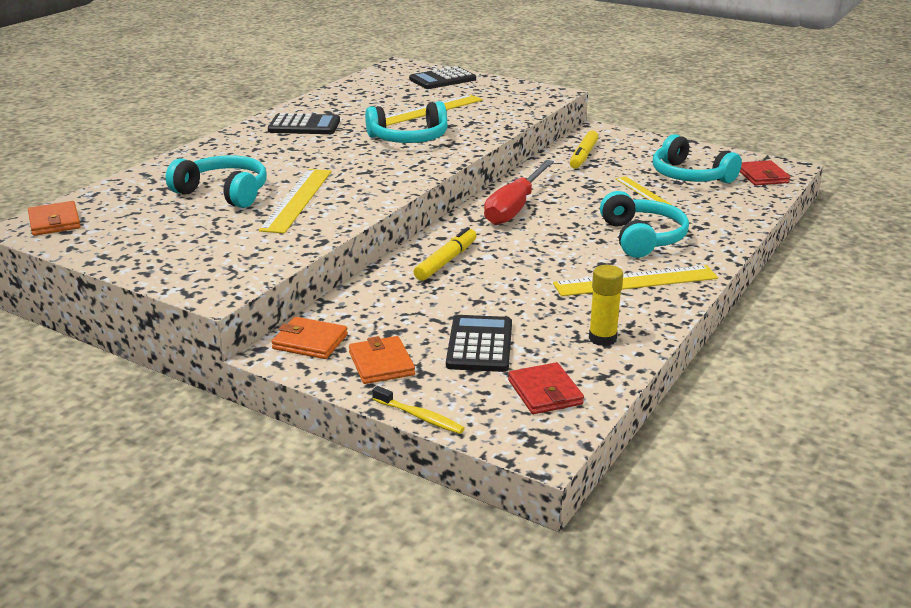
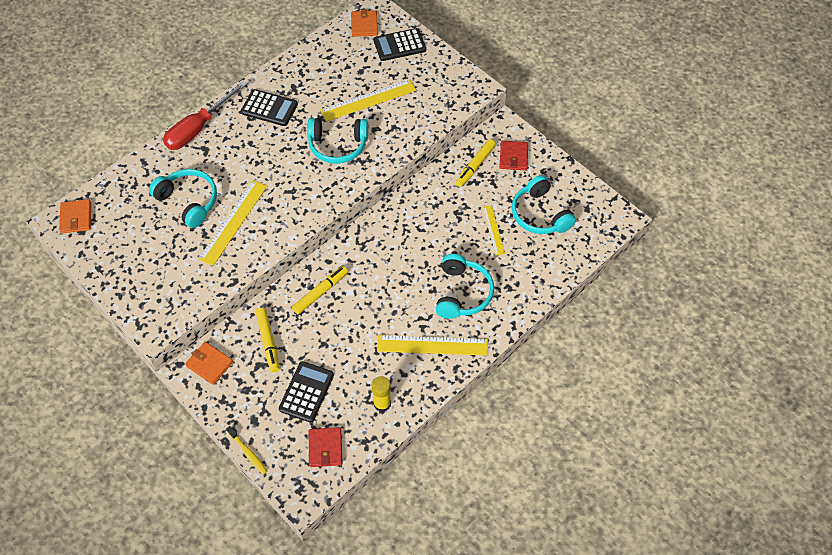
camera: 15 degrees right, 30 degrees up
(381, 364) = (243, 397): orange wallet -> orange wallet (364, 25)
(393, 310) = (268, 342): none -> yellow marker
(515, 207) = (393, 232): red screwdriver -> red screwdriver (199, 128)
(762, 176) = (594, 226): red wallet -> red wallet (513, 157)

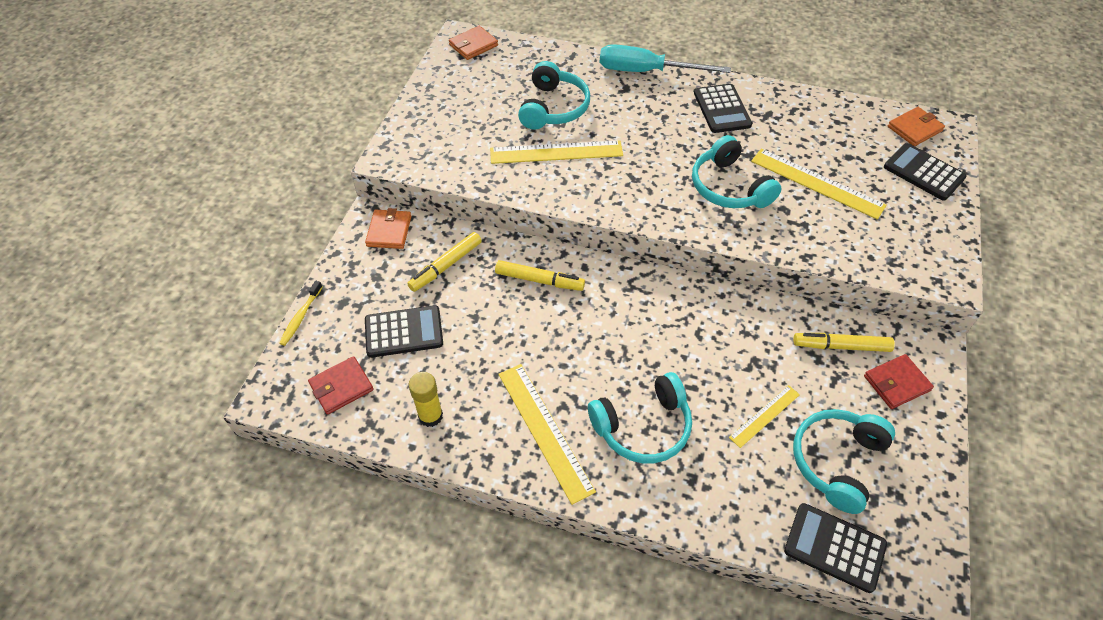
camera: 60 degrees right, 5 degrees down
(199, 128) = (646, 71): red screwdriver -> turquoise screwdriver
(583, 246) = (834, 547): none -> black calculator

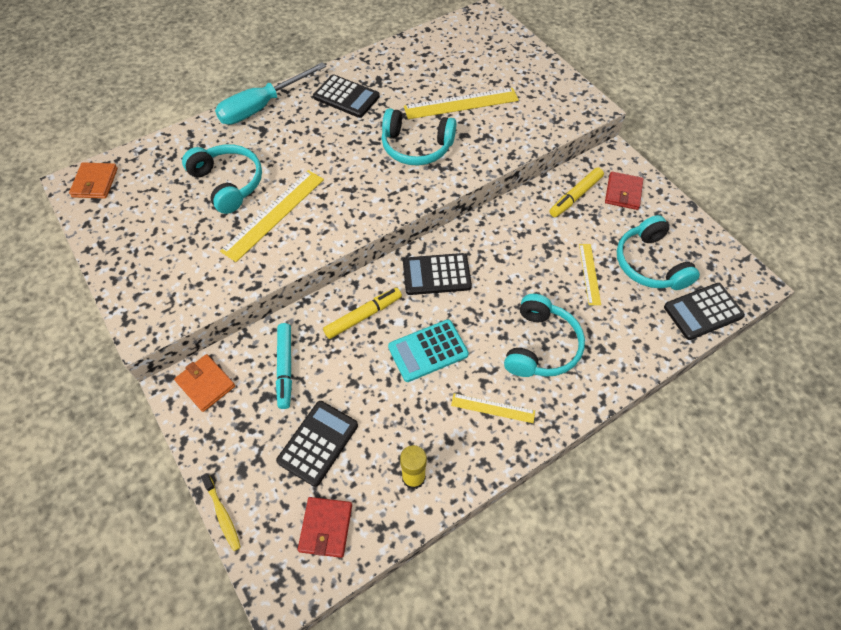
camera: 50 degrees left, 5 degrees up
(446, 266) = (285, 368): yellow marker -> turquoise marker
(545, 430) = (493, 408): yellow ruler -> yellow ruler, size x0.57
(552, 346) = (428, 351): none -> turquoise calculator
(914, 129) = (470, 28): orange wallet -> none
(923, 172) = (506, 52): black calculator -> black calculator (436, 274)

